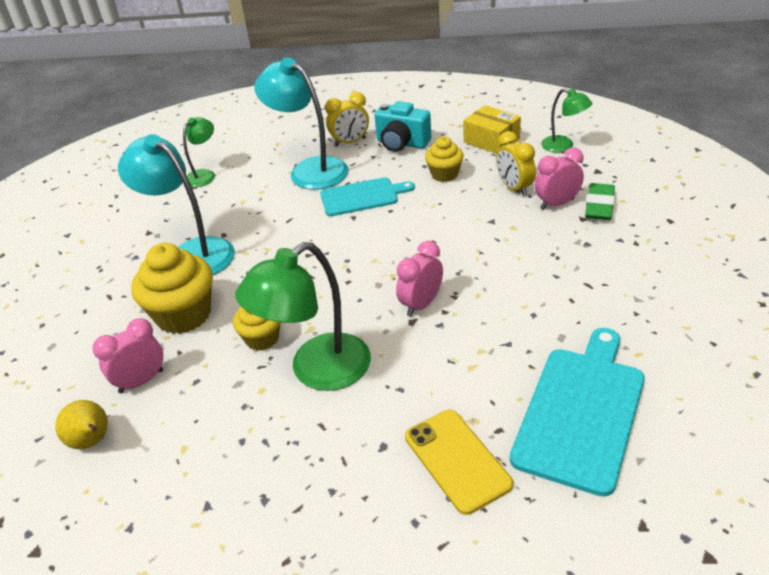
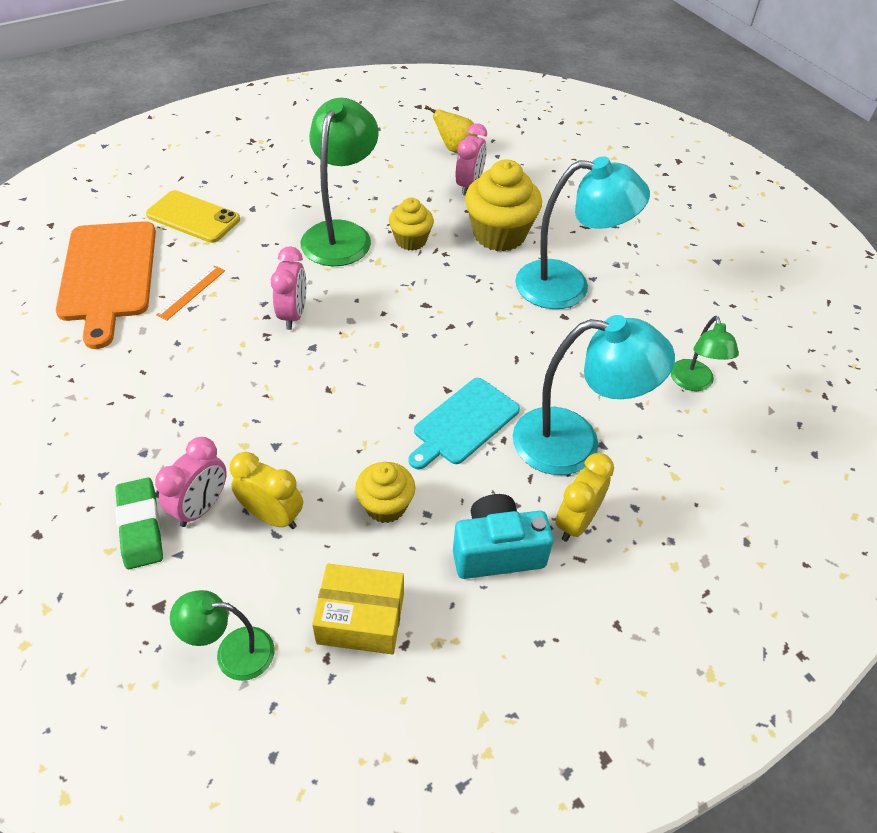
camera: 140 degrees right, 10 degrees up
(501, 359) = (191, 292): none -> orange ruler
(581, 412) = (108, 275): turquoise cutting board -> orange cutting board

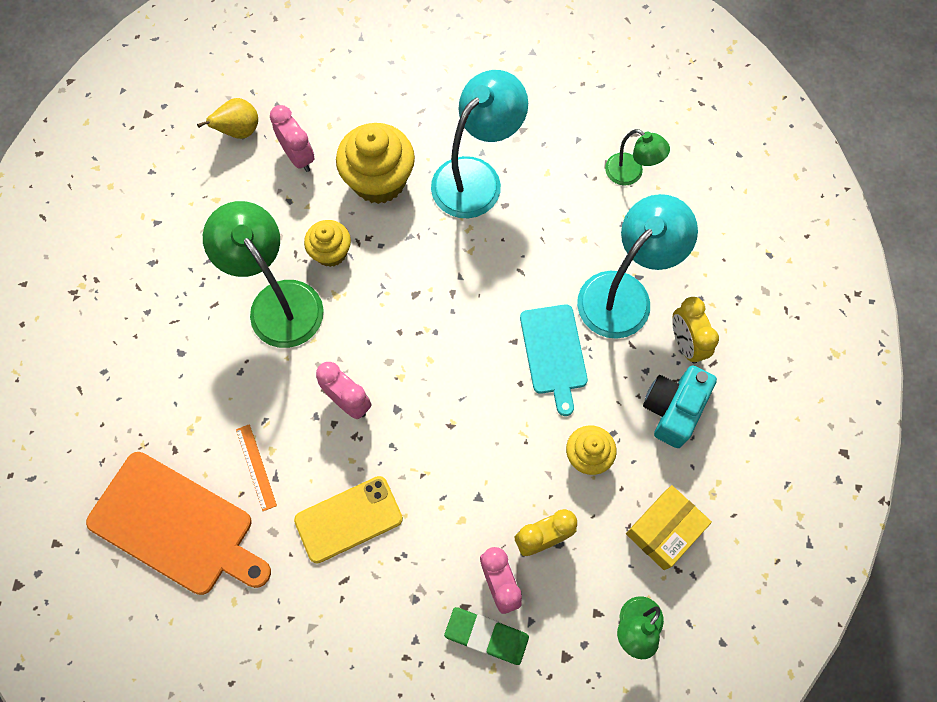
camera: 50 degrees left, 20 degrees up
(193, 217) = (151, 410): yellow phone -> yellow phone (348, 519)

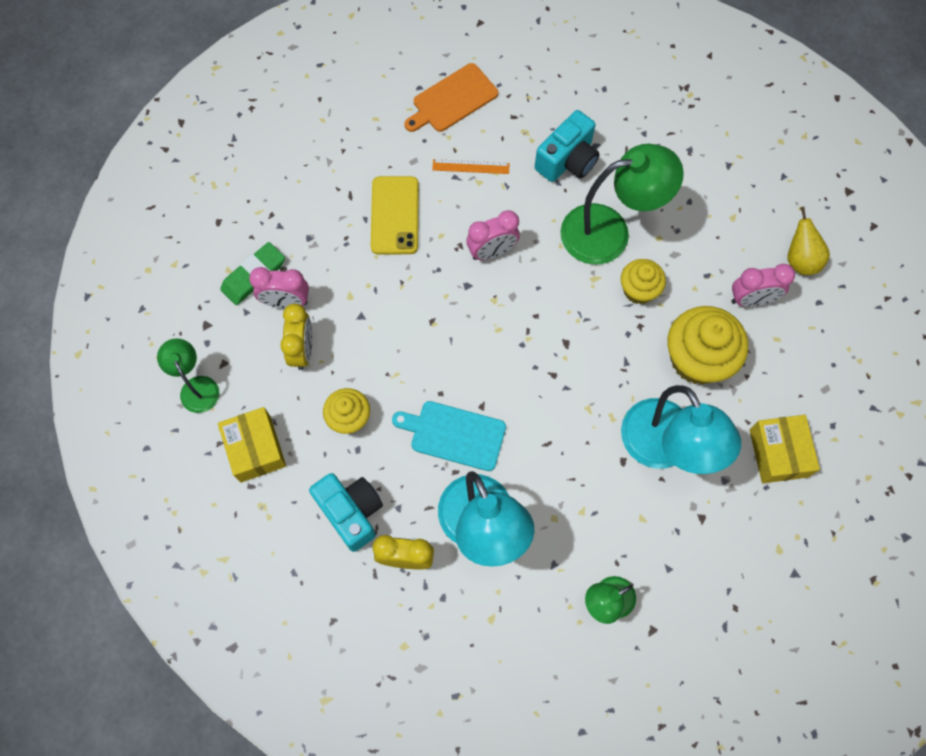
camera: 115 degrees right, 0 degrees up
(176, 525) = (452, 99): orange cutting board -> orange cutting board, size x0.64
(210, 372) = (567, 160): none -> turquoise camera
(436, 93) = (778, 453): none -> yellow box

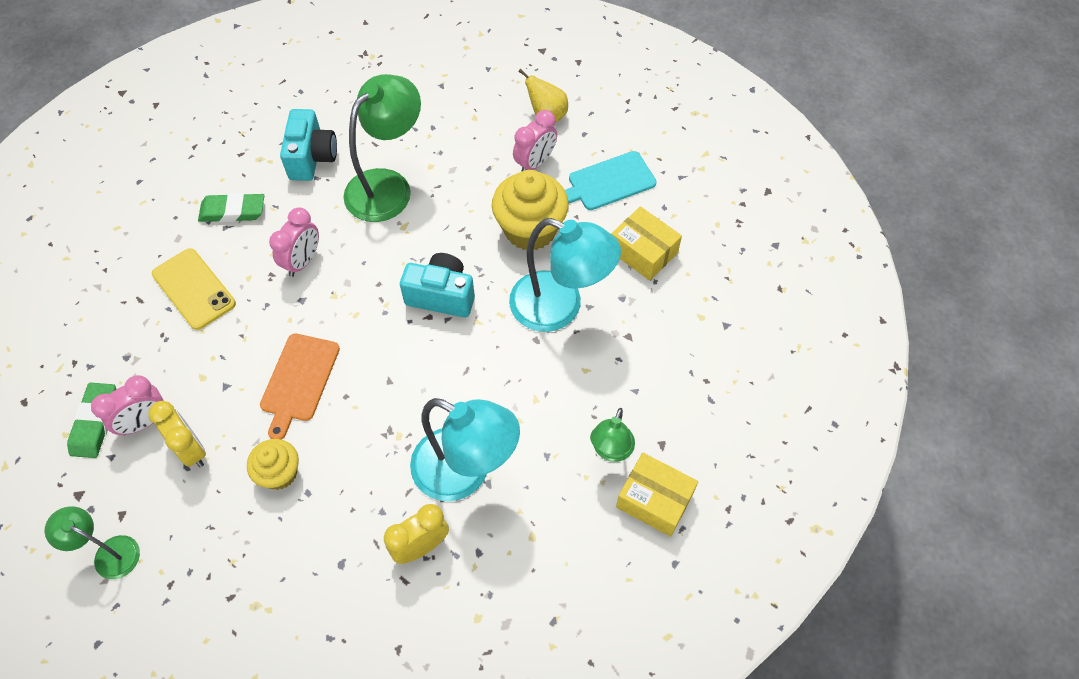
camera: 40 degrees left, 10 degrees down
(255, 449) = (210, 562): yellow box -> yellow box (654, 500)
(351, 512) = (342, 547): turquoise camera -> turquoise camera (441, 296)
(452, 99) = (176, 172): orange cutting board -> orange cutting board (299, 380)
(454, 435) = (383, 419): turquoise cutting board -> turquoise cutting board (608, 182)
(470, 166) = (233, 211): orange ruler -> green eraser
(638, 290) = (445, 211): yellow cupcake -> none

